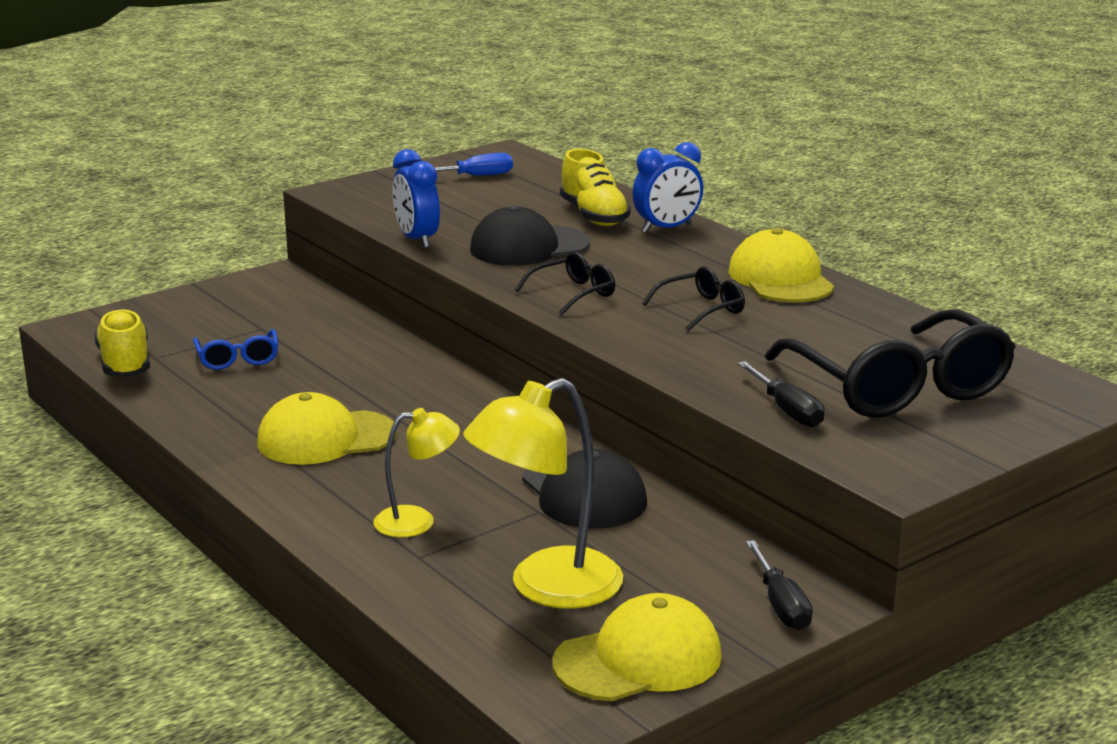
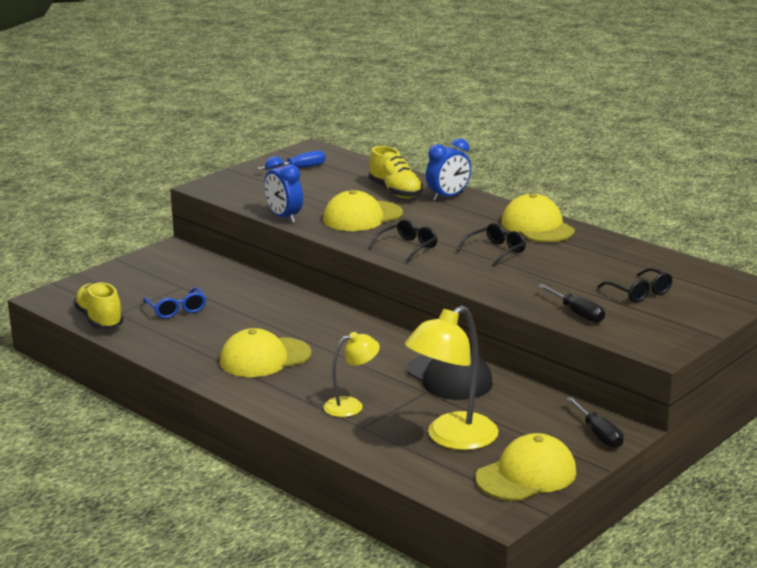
camera: 10 degrees left, 0 degrees up
(529, 247) = (362, 217): black cap -> yellow cap
(899, 387) = (639, 293): black glasses -> black glasses, size x0.47

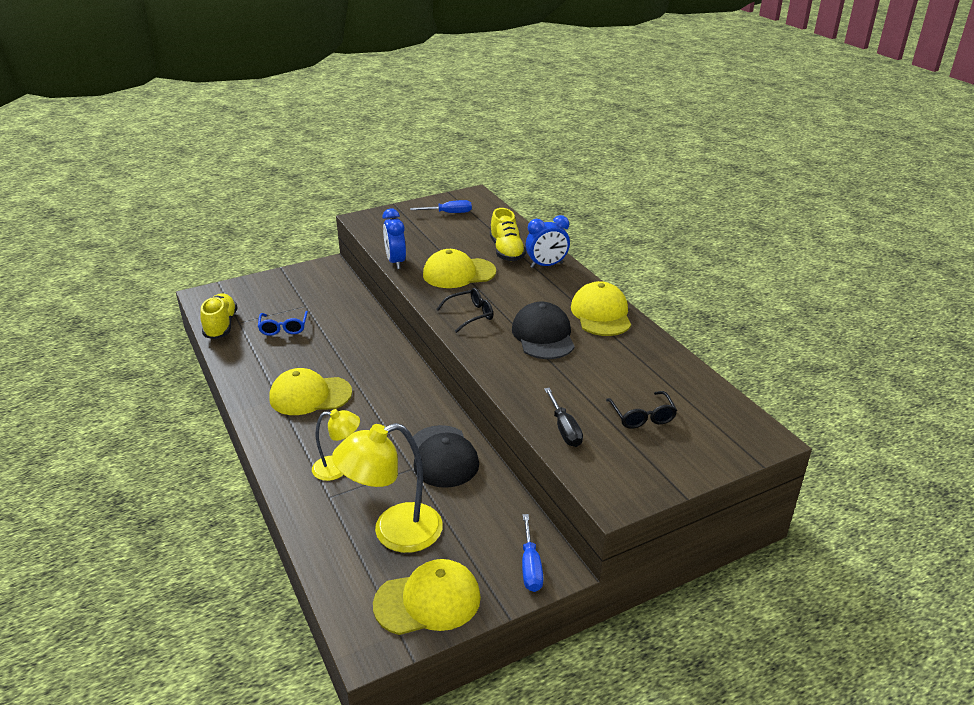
camera: 20 degrees right, 10 degrees up
(496, 251) = (543, 335): black glasses -> black cap
(599, 434) = (530, 567): black screwdriver -> blue screwdriver

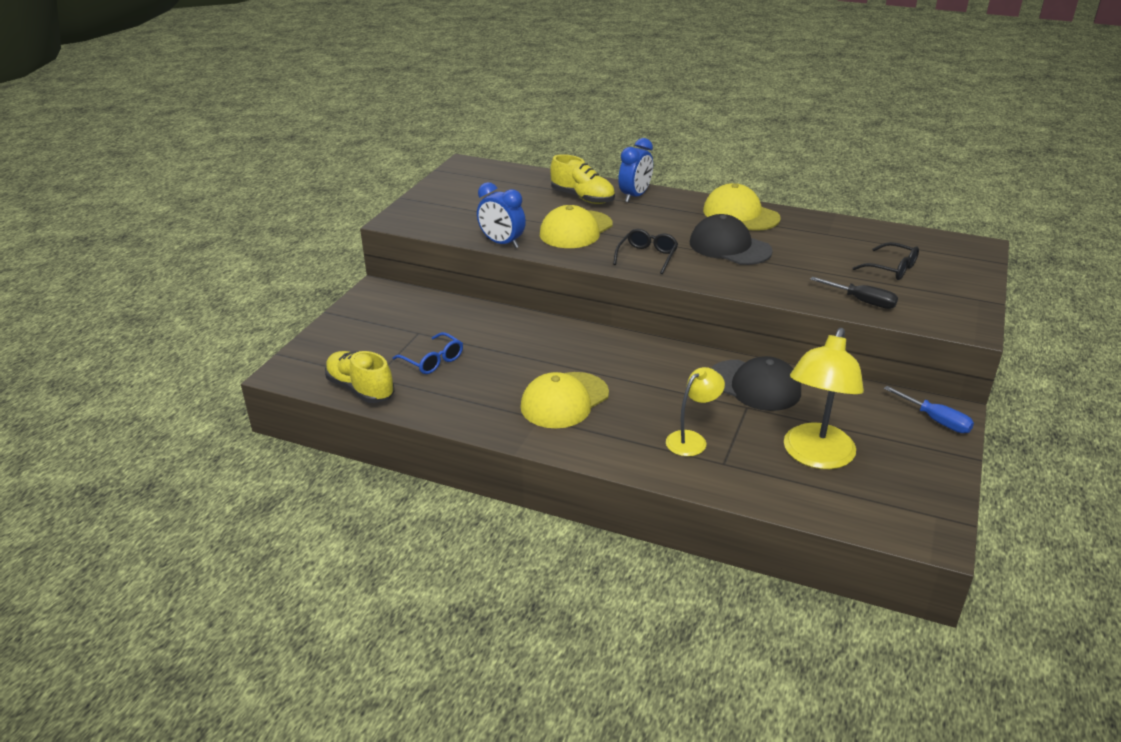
camera: 40 degrees left, 0 degrees up
(428, 601) = (917, 484): yellow cap -> none
(449, 213) = (472, 186): blue screwdriver -> none

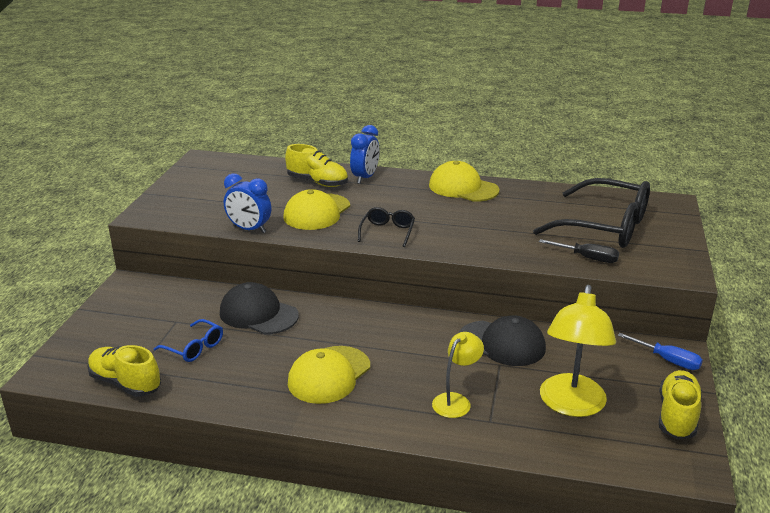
camera: 10 degrees left, 5 degrees down
(729, 247) = (460, 218): black cap -> black cap (258, 314)
(891, 269) = (605, 227): black glasses -> black glasses, size x2.14
(931, 479) = (677, 416): none -> yellow shoe

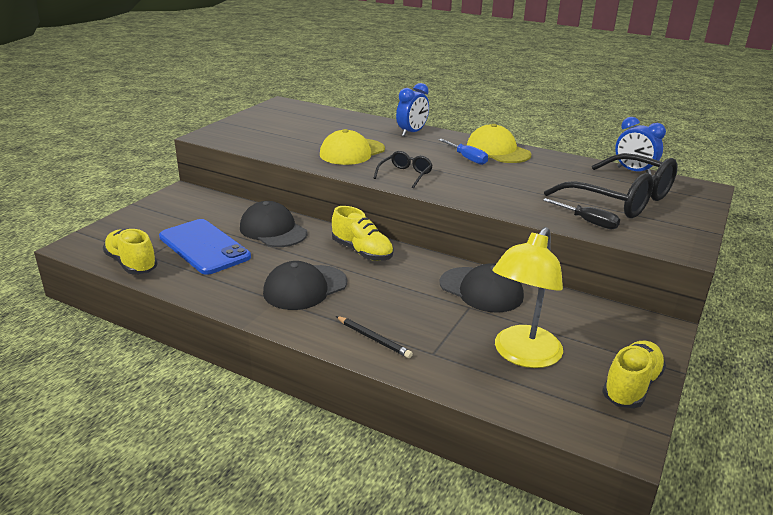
camera: 15 degrees right, 0 degrees up
(194, 348) = (204, 247): blue glasses -> blue phone
(249, 229) = (285, 157): blue clock -> blue clock (633, 171)
(317, 182) = (367, 131): yellow shoe -> yellow shoe (362, 252)
(329, 375) = (305, 288): yellow cap -> black cap
(426, 418) = (373, 339): none -> black pencil
(456, 401) = (409, 330): yellow lamp -> none
(668, 360) = (647, 334): blue screwdriver -> blue screwdriver (467, 158)

